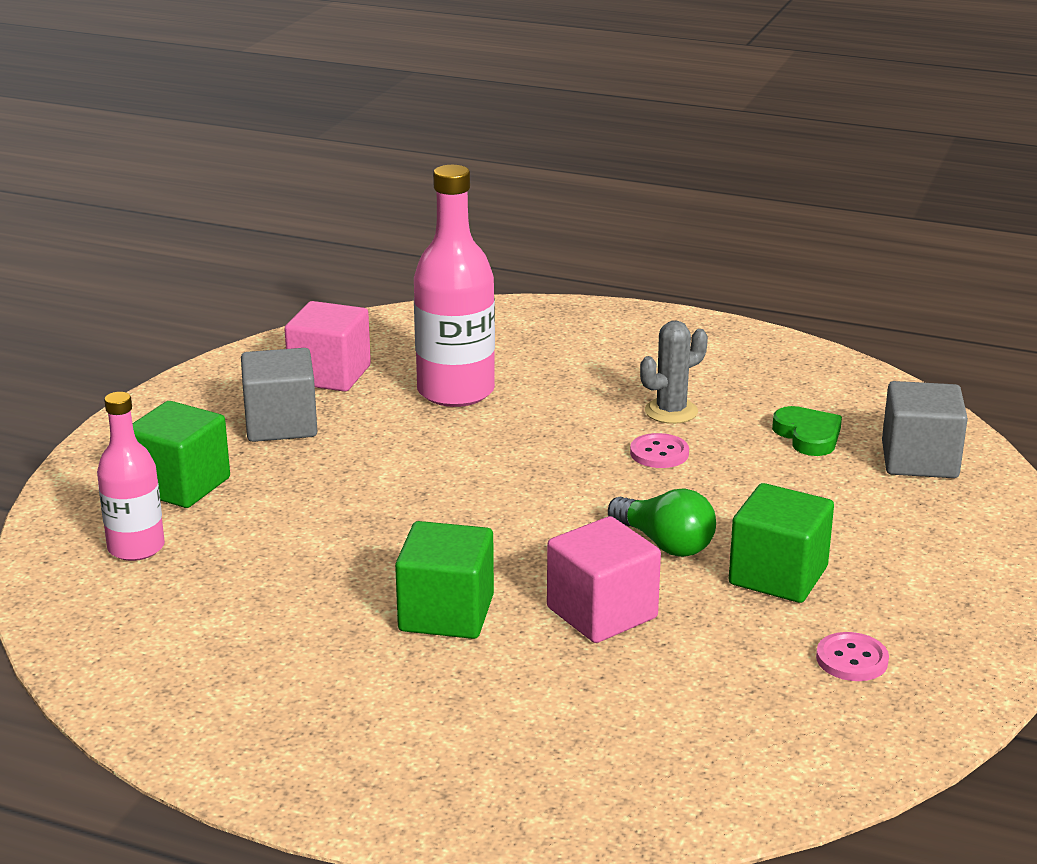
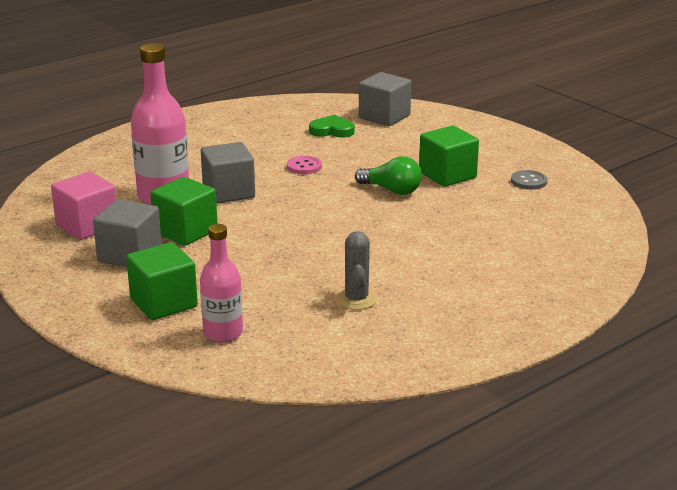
camera: 60 degrees left, 0 degrees up
(446, 613) = (397, 259): green cube -> green cube (185, 231)
(516, 427) = (228, 192): none -> grey cube
(602, 613) = (437, 222): pink cube -> none
(665, 544) = (392, 190): green light bulb -> green light bulb turned 45 degrees clockwise
(671, 411) = (265, 151): grey cactus -> grey cactus (356, 299)
(852, 659) = (528, 181): pink button -> grey button

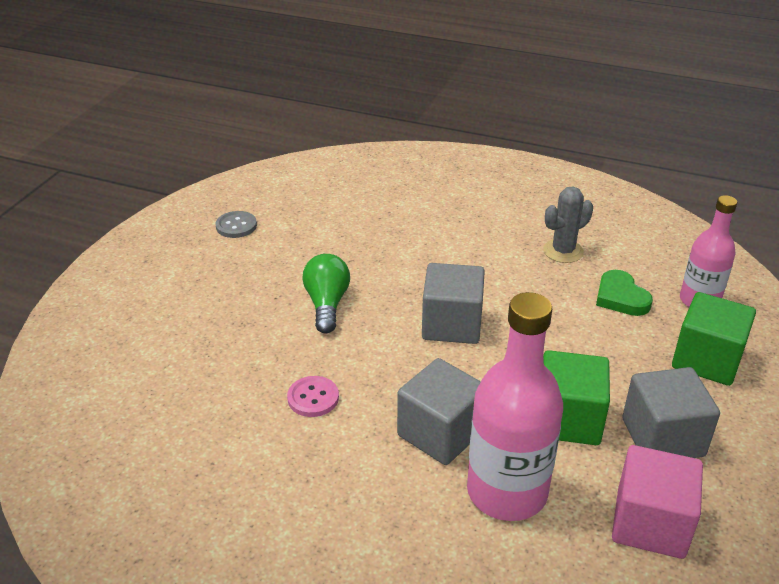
camera: 120 degrees left, 10 degrees up
(332, 130) = (172, 421): green heart -> green heart (621, 297)
(384, 117) = (91, 389): grey cube -> grey cube (451, 324)
(447, 175) = (257, 279): green cube -> none

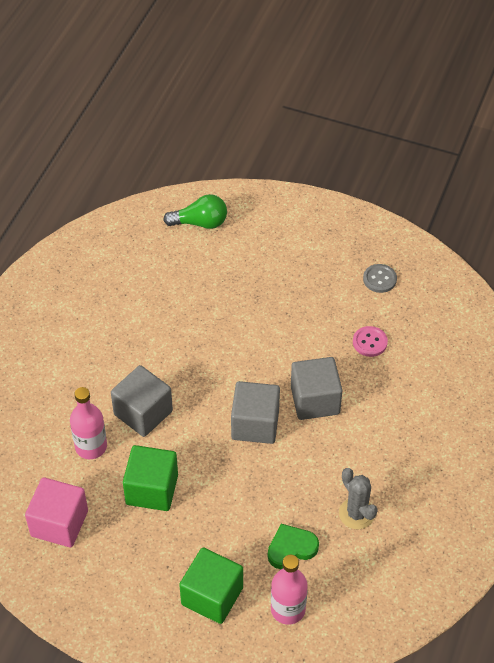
camera: 90 degrees right, 15 degrees up
(313, 398) = (179, 341): pink button -> pink button (370, 342)
(327, 304) = (279, 344): green light bulb -> green light bulb (200, 223)
(507, 492) = (91, 446): pink bottle -> pink bottle, size x0.62
(662, 437) = (132, 546): grey cube -> grey cube (315, 400)

